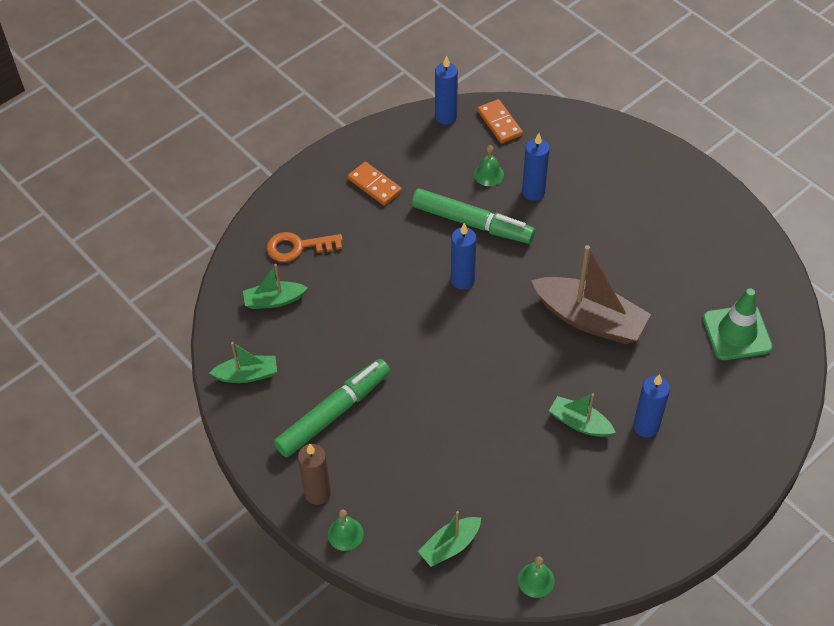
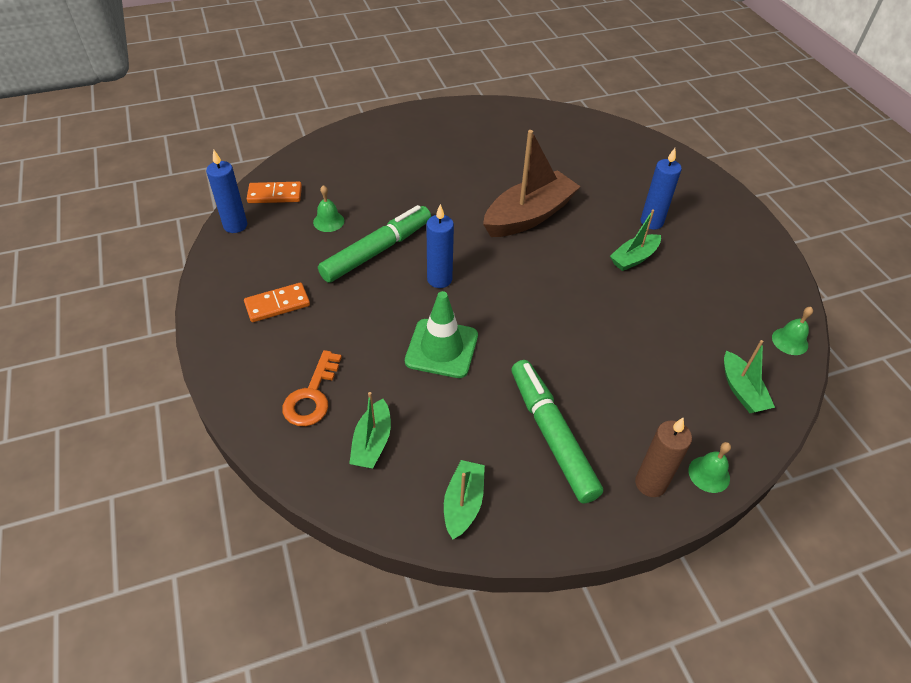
camera: 70 degrees left, 5 degrees down
(533, 192) = (370, 201): blue candle -> none
(737, 333) = (582, 147): green traffic cone -> green traffic cone (441, 348)

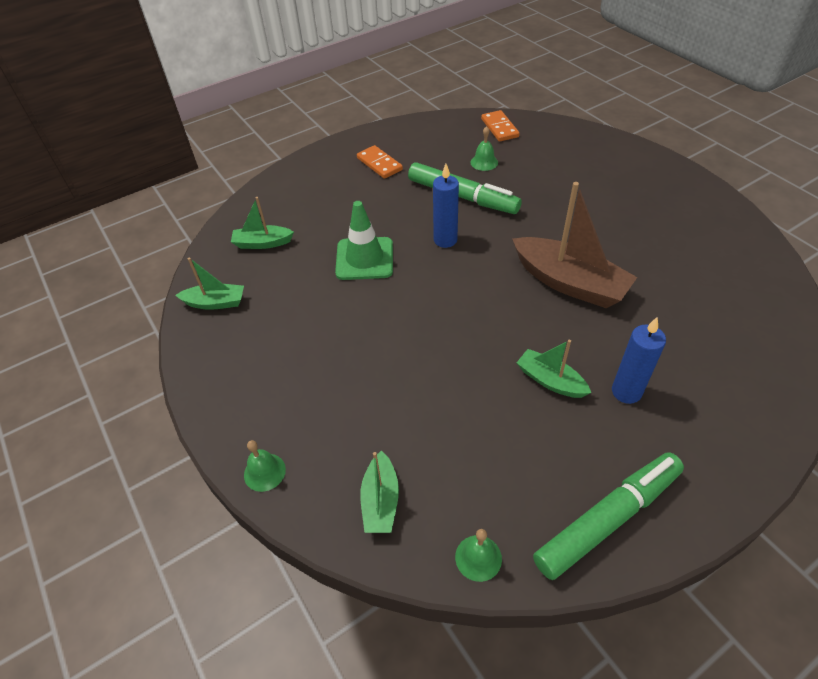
camera: 80 degrees right, 0 degrees up
(235, 225) = (453, 121): blue candle -> none
(312, 396) = (297, 204): orange key -> none
(551, 435) = (289, 345): green marker -> green marker (608, 519)
(650, 483) = (248, 423): brown candle -> none
(741, 390) = (380, 501): green boat -> green boat turned 60 degrees counterclockwise

